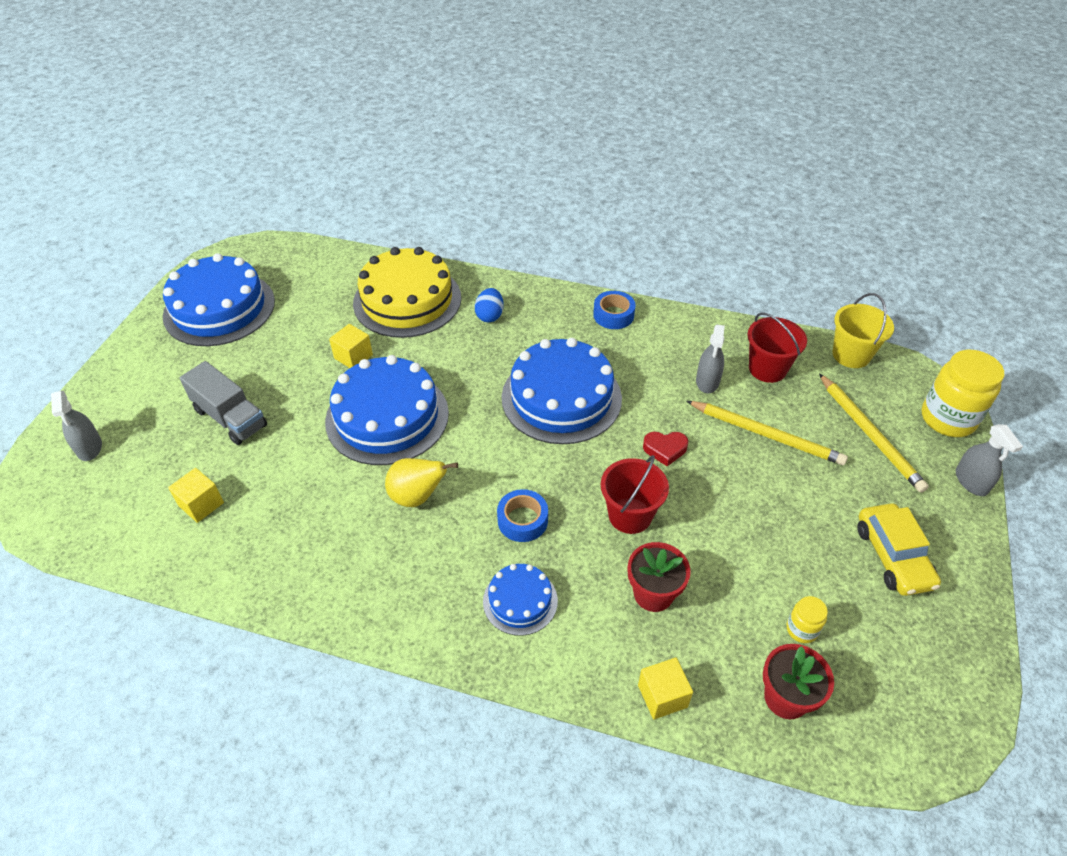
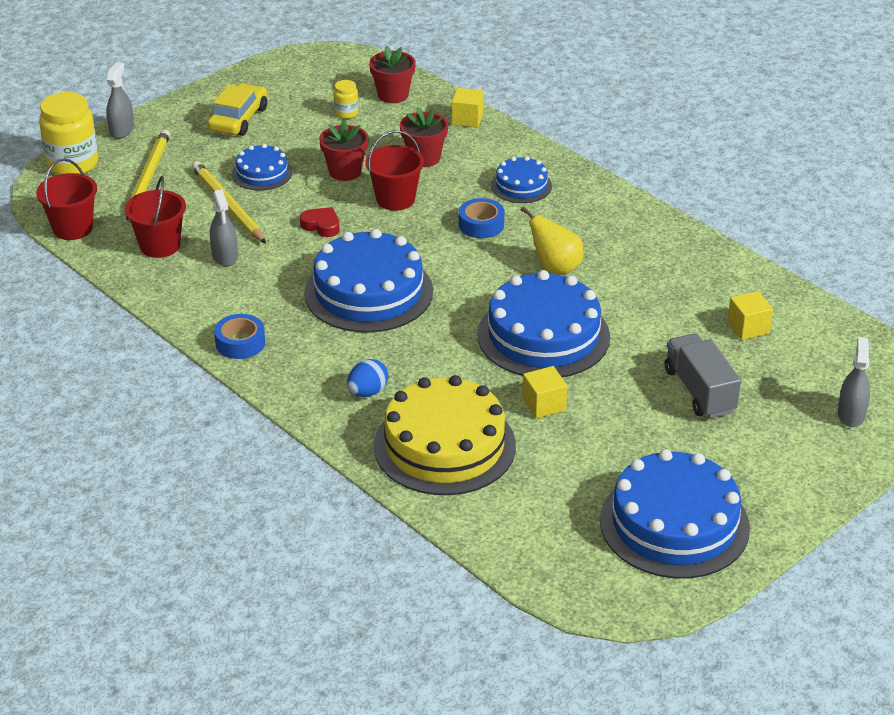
camera: 150 degrees left, 10 degrees down
(707, 381) = (225, 256): grey spray bottle -> grey spray bottle turned 120 degrees clockwise
(711, 530) = (345, 171): none -> red flower pot
(783, 489) = (262, 173): none -> blue cake
(851, 355) = (72, 228): yellow bucket -> red bucket

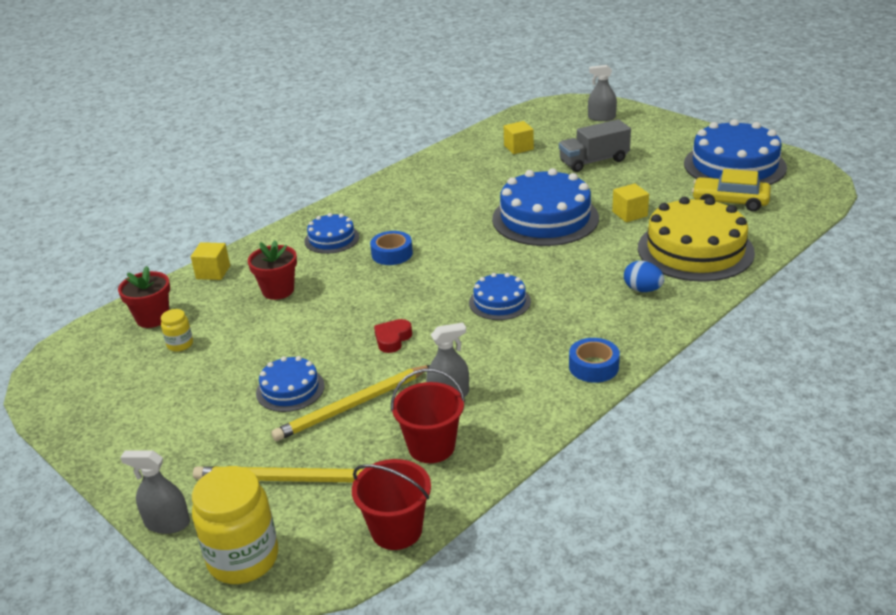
camera: 90 degrees left, 5 degrees down
(238, 119) = (170, 421): yellow car -> yellow car (730, 201)
(345, 171) = (295, 334): red flower pot -> none
(368, 292) = (499, 302): blue cake -> blue cake, size x0.51
(395, 199) = (348, 300): red bucket -> none
(555, 268) = (454, 218): yellow pear -> none

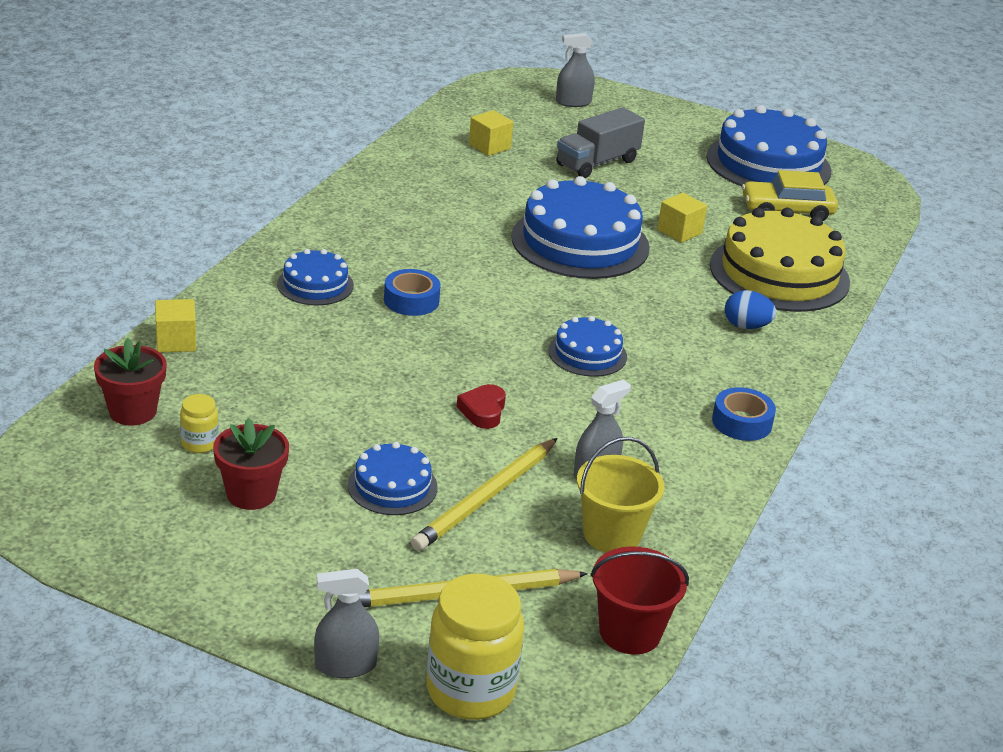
camera: 25 degrees left, 0 degrees up
(278, 290) = (288, 360): red flower pot -> red flower pot (251, 494)
(431, 447) = (612, 535): red bucket -> yellow bucket

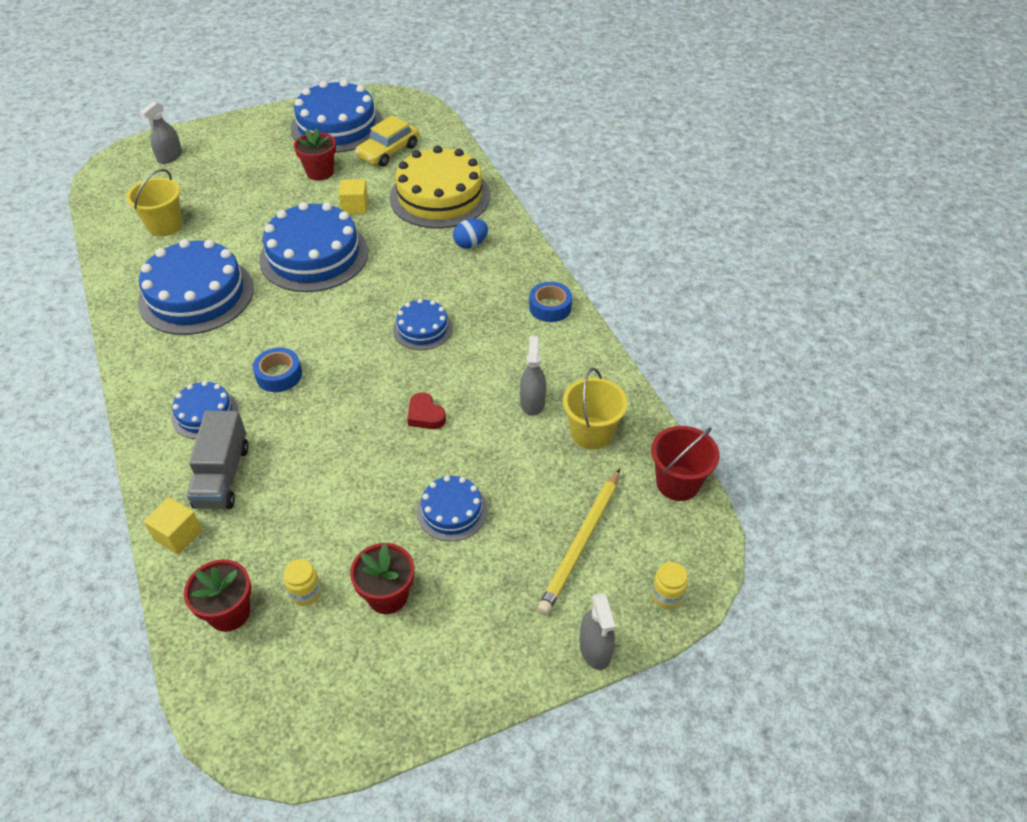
camera: 45 degrees left, 15 degrees up
(345, 665) = (595, 649): grey spray bottle -> grey spray bottle turned 45 degrees counterclockwise
(436, 207) = (196, 295): none -> blue cake
(470, 690) = (667, 595): yellow jar -> yellow jar, size x0.48
(486, 498) = (506, 470): yellow pencil -> none
(489, 146) = (165, 225): yellow cube -> yellow bucket
(597, 163) = (245, 192): grey truck -> grey truck (222, 476)
(690, 188) = (320, 172): none -> red flower pot

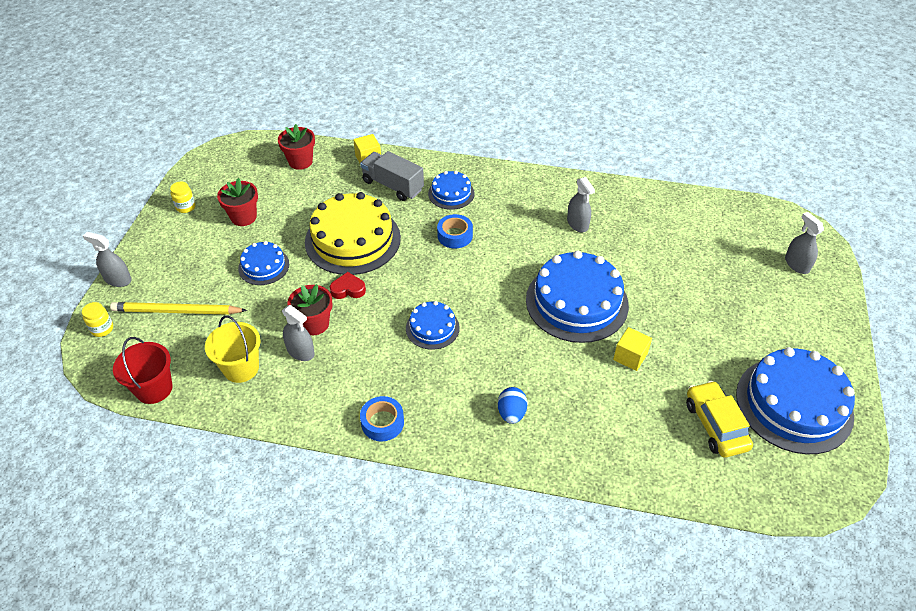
camera: 125 degrees right, 0 degrees up
(165, 225) = (683, 232): yellow bucket -> none
(196, 295) = (577, 224): blue cake -> grey spray bottle
(306, 593) = (280, 190): yellow jar -> yellow jar (186, 207)
(320, 172) = (707, 355): red flower pot -> red flower pot (314, 324)
(440, 196) = (603, 428): yellow cake -> yellow cake (352, 239)
(581, 543) = (176, 311): yellow pencil -> yellow pencil turned 60 degrees counterclockwise

